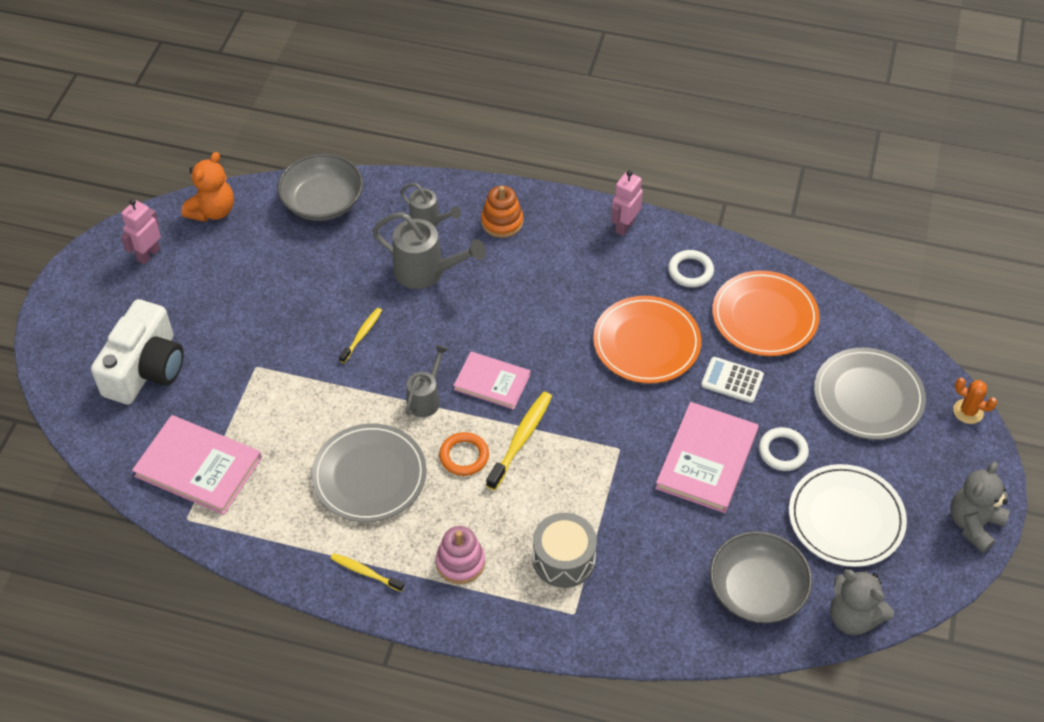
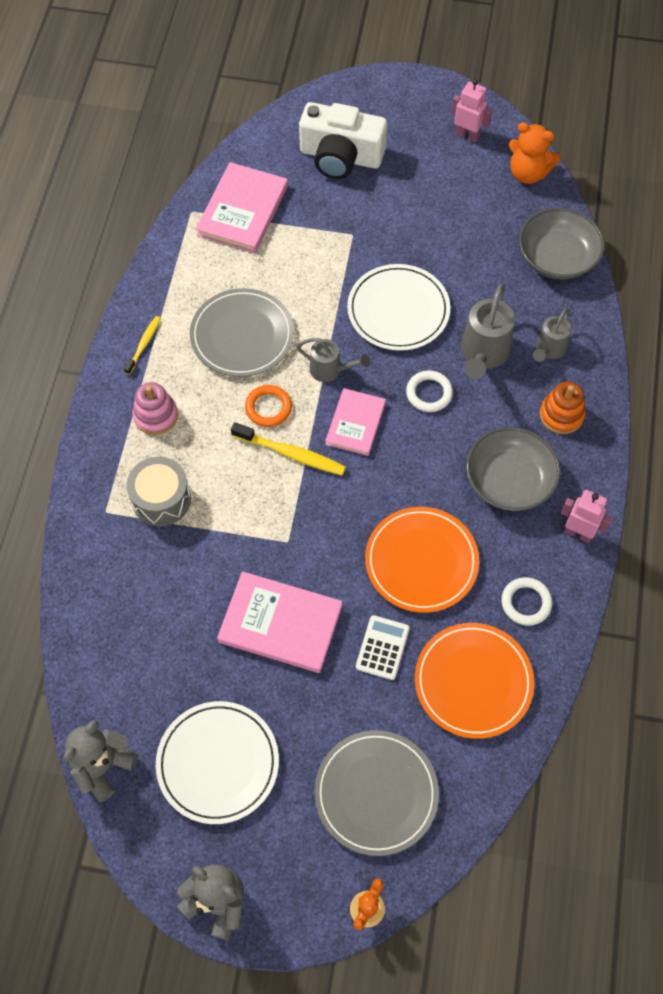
camera: 85 degrees right, 10 degrees up
(362, 335) = (398, 310): yellow toothbrush -> white plate
(757, 590) = (132, 673): grey bowl -> grey bowl (509, 480)
(783, 451) = (296, 699): white ring -> white ring (429, 393)

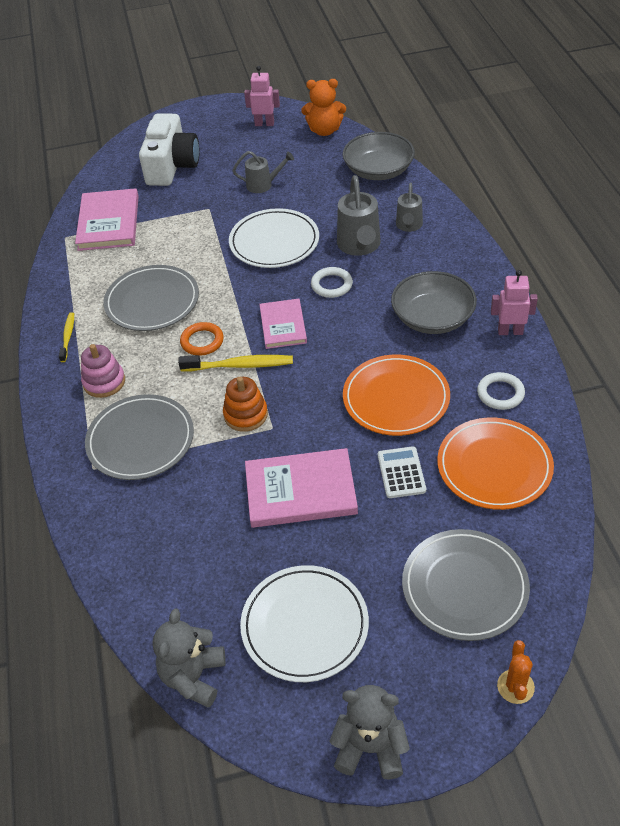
camera: 20 degrees left, 15 degrees down
(161, 499) = (140, 440): grey drum -> grey plate
(330, 370) = (241, 298): grey watering can -> grey watering can (263, 185)
(340, 156) = (172, 166): white camera -> white camera turned 75 degrees counterclockwise
(561, 415) = (445, 262): orange stacking toy -> orange stacking toy (245, 415)

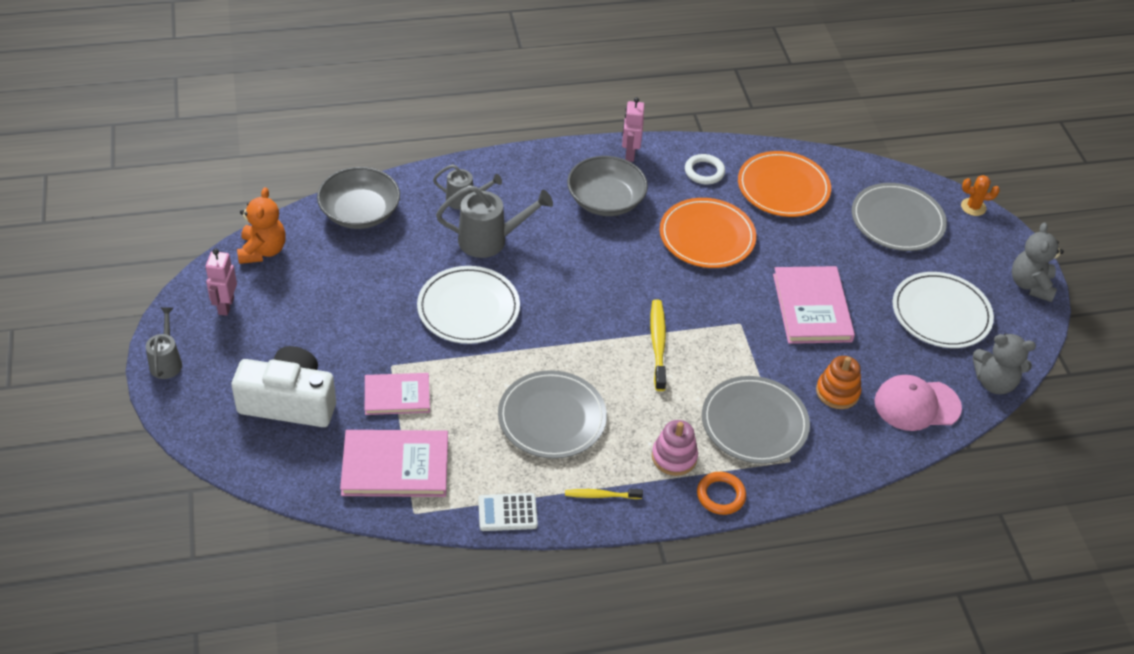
camera: 95 degrees left, 0 degrees up
(160, 587) = (916, 405): none -> pink cap
(202, 341) = (620, 373): orange ring -> orange ring (720, 495)
(245, 415) = (723, 341): orange stacking toy -> orange stacking toy (837, 392)
(263, 185) = (358, 313): grey watering can -> grey watering can (166, 361)
(283, 325) = (604, 308): pink book -> pink book (397, 396)
(331, 285) = (548, 267): white ring -> none
(401, 473) = (791, 242): white calculator -> white calculator (507, 513)

